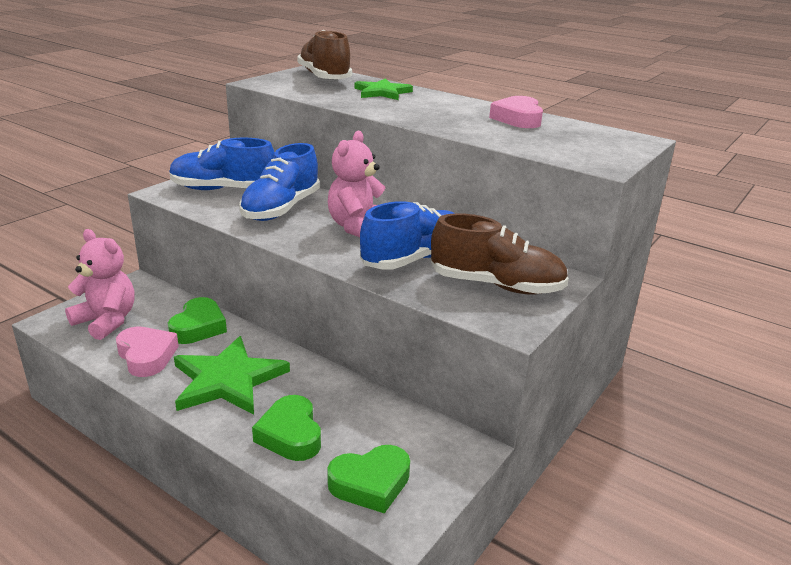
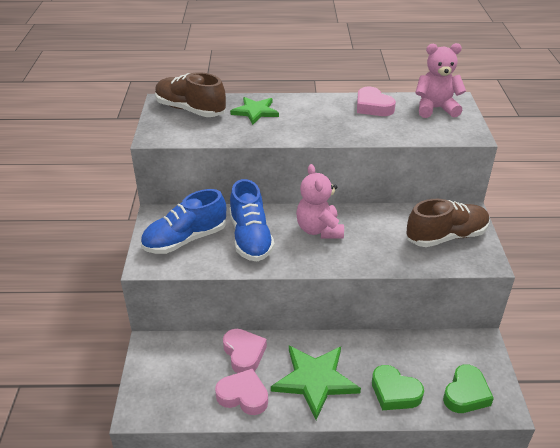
camera: 35 degrees left, 10 degrees up
(106, 321) = (176, 387): pink teddy bear -> pink teddy bear (435, 109)
(198, 327) = (244, 354): green heart -> pink heart
(414, 259) = (383, 239): blue shoe -> none

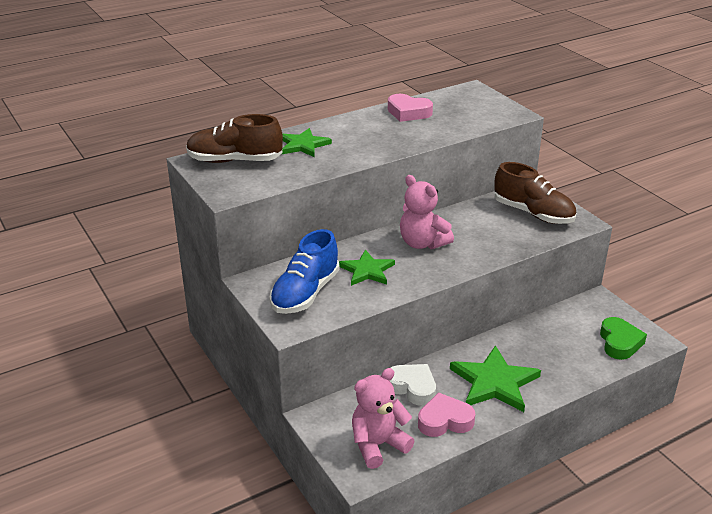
camera: 30 degrees left, 5 degrees down
(244, 354) = (412, 387): pink heart -> white heart
(250, 238) = (367, 270): blue shoe -> green star
(394, 392) = (566, 364): green heart -> none
(435, 109) = (464, 100): pink teddy bear -> pink teddy bear (378, 445)
(446, 236) = (533, 213): brown shoe -> brown shoe turned 90 degrees clockwise

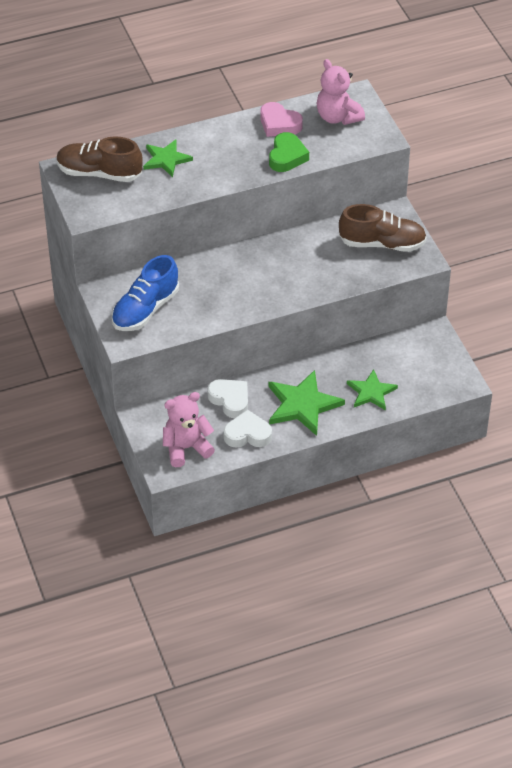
camera: 10 degrees right, 15 degrees up
(367, 270) = (205, 292): green star -> green star (371, 392)
(422, 243) = (264, 266): pink teddy bear -> pink teddy bear (338, 117)
(444, 421) = (247, 434): pink heart -> white heart
(533, 213) = (382, 243): brown shoe -> brown shoe turned 45 degrees counterclockwise
(619, 342) = (431, 380): green heart -> green heart (287, 156)

